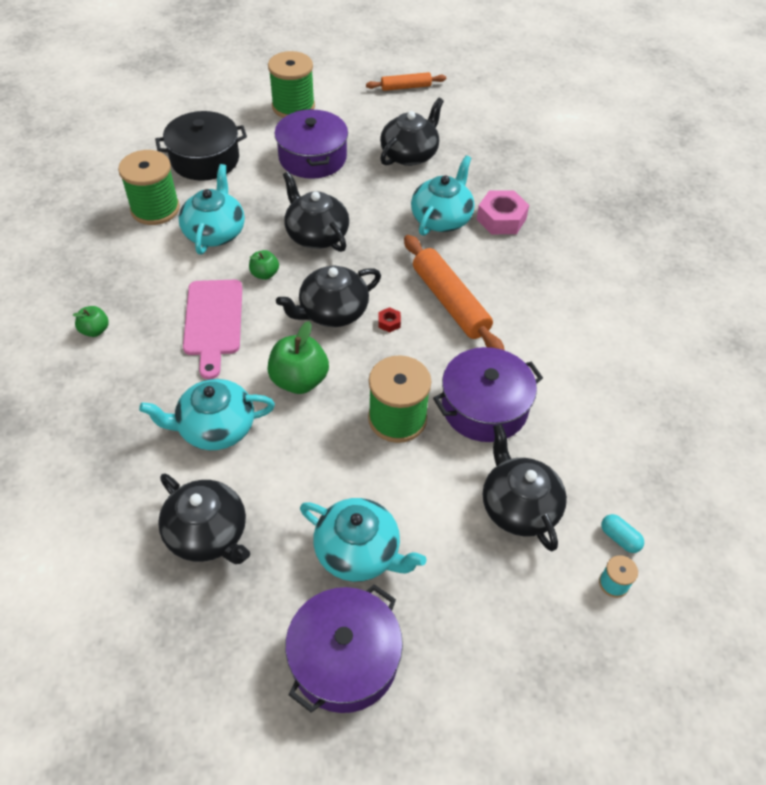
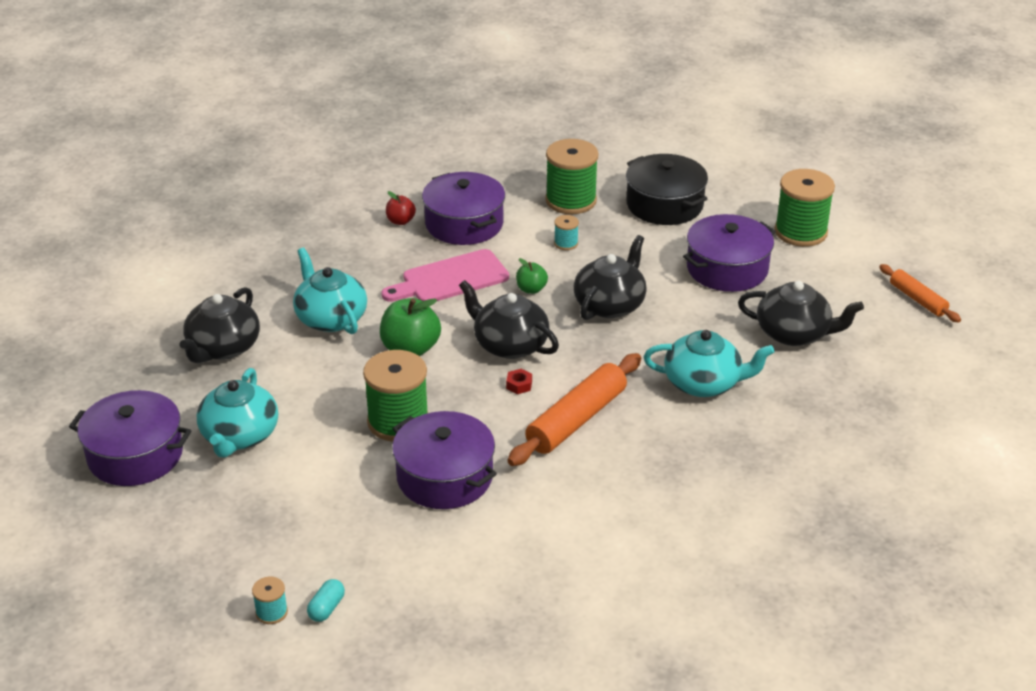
camera: 70 degrees right, 15 degrees down
(95, 330) = (400, 221): green apple -> red apple
(135, 287) = (464, 224): none -> purple pot
(215, 232) = (566, 243): turquoise teapot -> turquoise spool
(501, 219) = (739, 429): pink nut -> none
(519, 506) = (333, 527): black teapot -> none

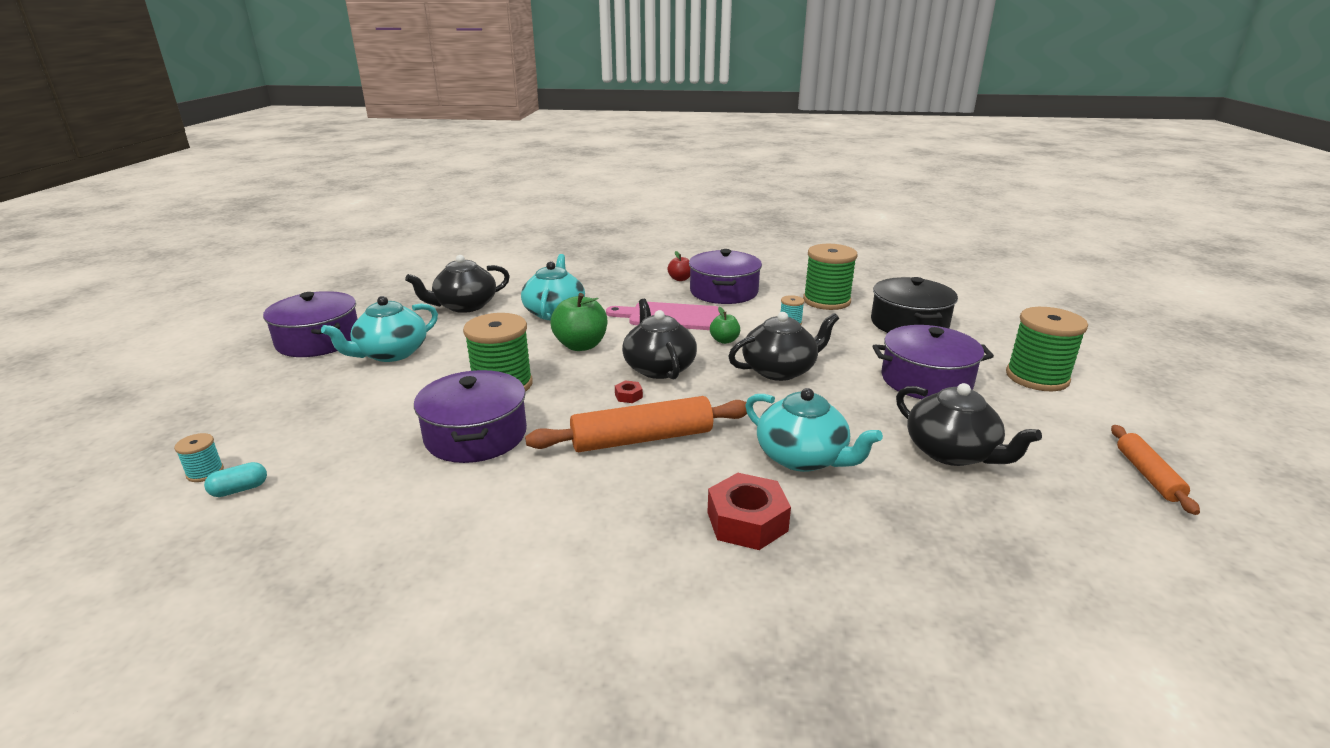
camera: 35 degrees right, 10 degrees down
(715, 450) = (747, 521): none -> red nut

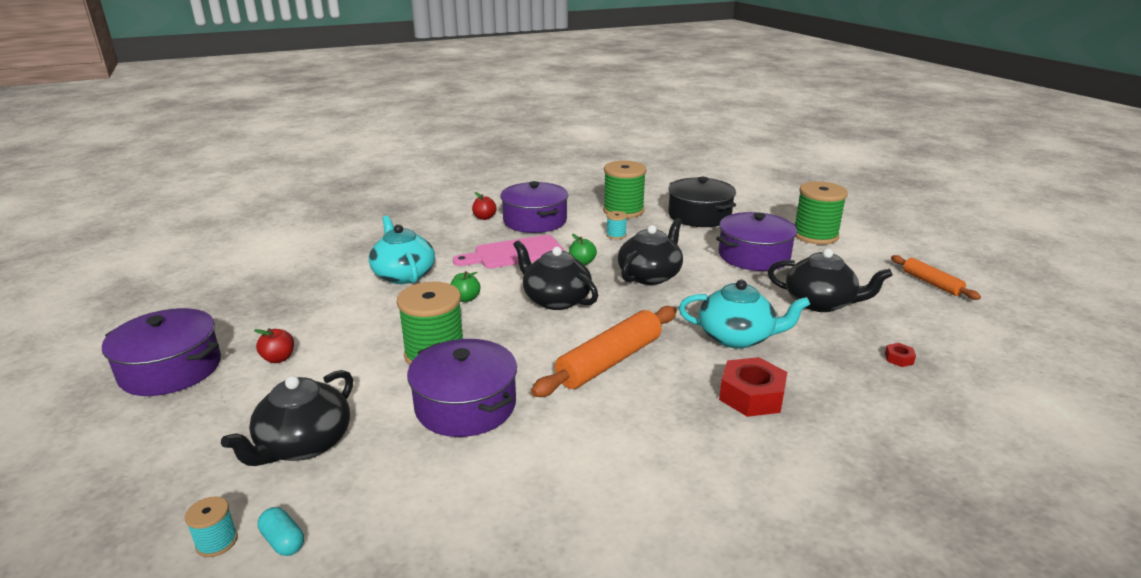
camera: 30 degrees left, 0 degrees up
(239, 489) = (283, 541): turquoise capsule -> turquoise capsule turned 75 degrees counterclockwise
(391, 353) = (278, 358): turquoise teapot -> red apple
(465, 306) = (301, 291): black teapot -> black teapot (304, 444)
(581, 345) = (465, 299): green apple -> green apple, size x0.55
(628, 396) = (558, 330): red nut -> red nut (898, 359)

